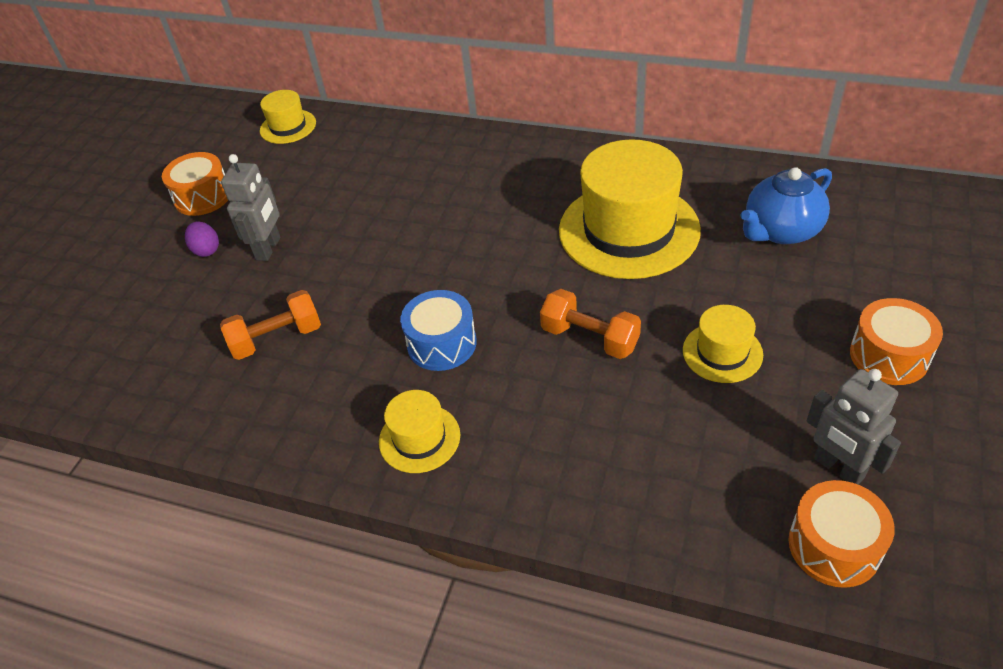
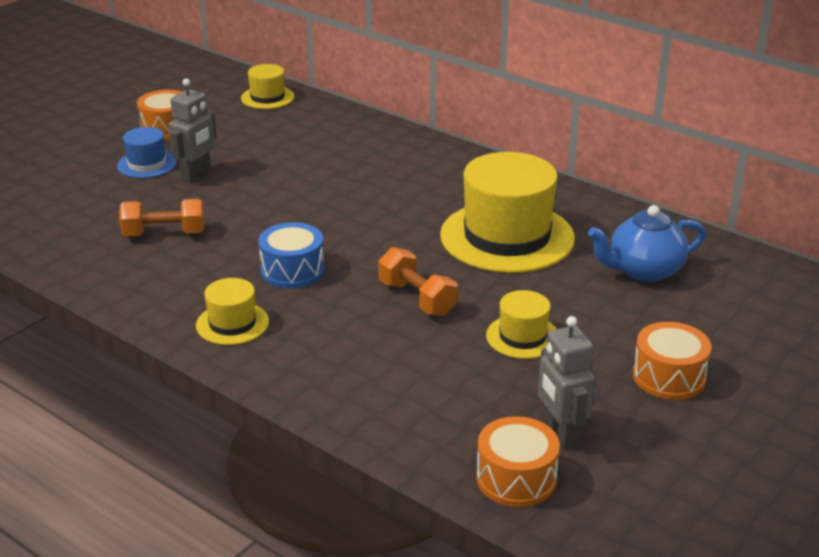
camera: 15 degrees right, 15 degrees down
(206, 250) = (147, 164): purple egg -> blue hat

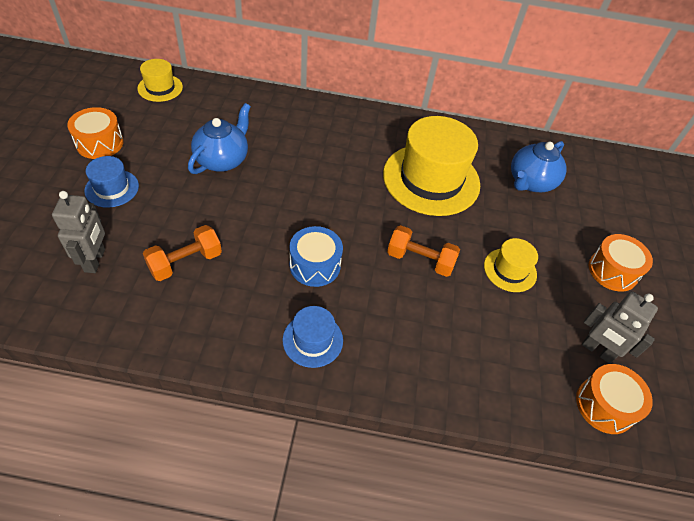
camera: 35 degrees left, 20 degrees up
(196, 175) = (164, 188): grey robot -> grey robot (95, 260)
(232, 323) = (312, 340): yellow hat -> blue hat
(277, 167) = (222, 160): none -> blue teapot

